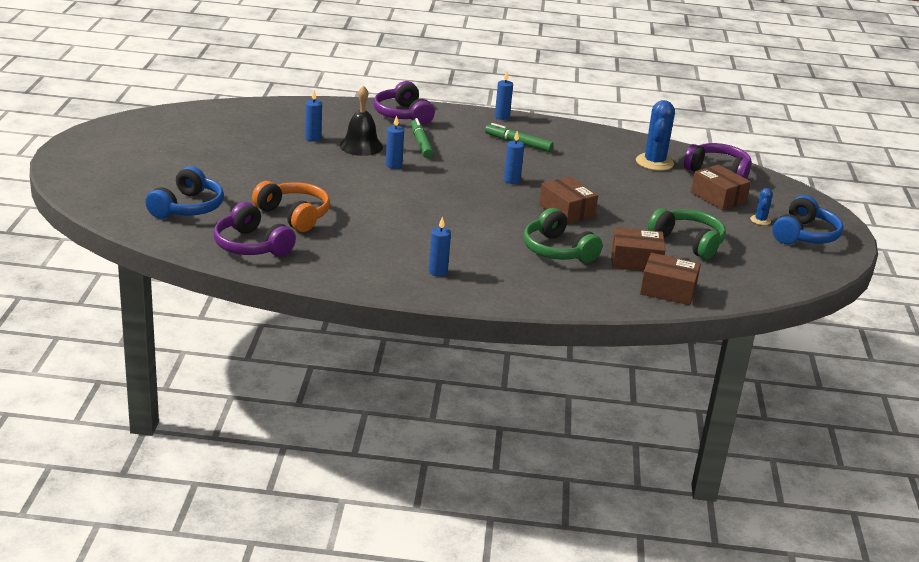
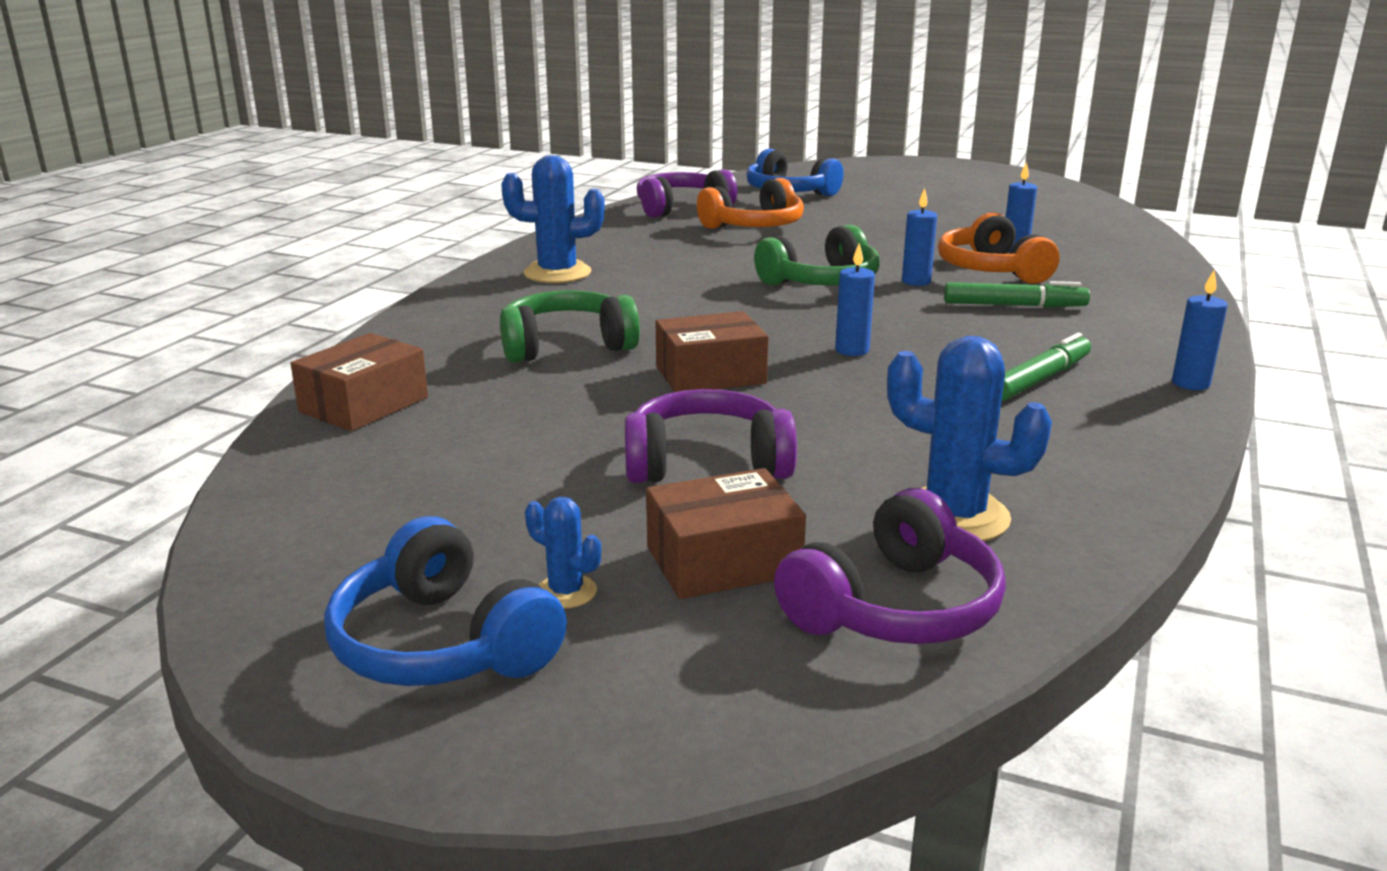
camera: 110 degrees right, 5 degrees down
(361, 146) = (991, 270): black bell -> orange headphones
(403, 115) = (1150, 306): purple headphones -> purple headphones (707, 463)
(438, 272) = (557, 273): blue candle -> blue cactus
(635, 261) = (485, 398): brown box -> none
(688, 242) = (518, 463): green headphones -> green headphones (821, 282)

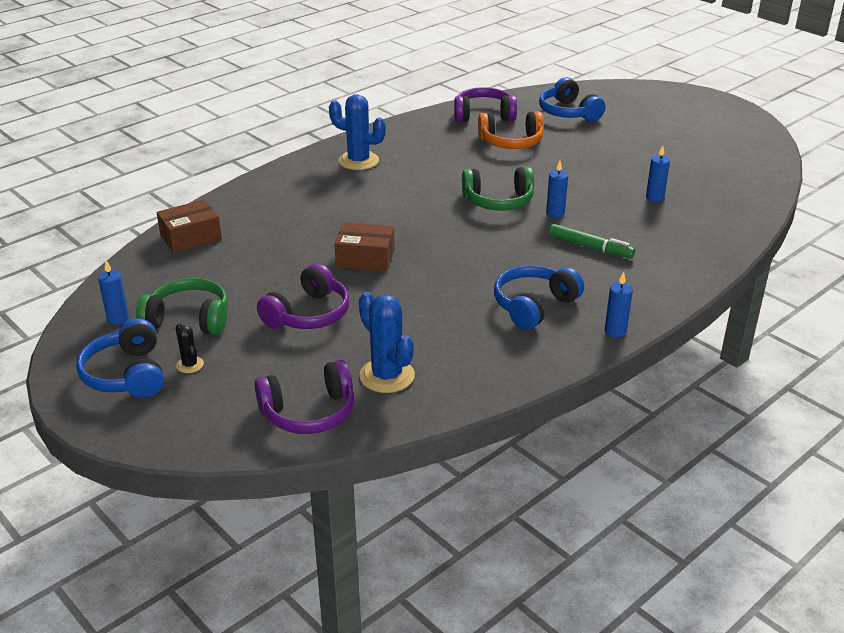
camera: 25 degrees right, 10 degrees up
(566, 346) = (314, 220): green headphones -> green headphones (188, 320)
(566, 592) = (190, 365): blue cactus -> black cactus
(707, 463) = (308, 314): purple headphones -> purple headphones turned 105 degrees clockwise
(723, 561) = (264, 369): brown box -> none
(852, 350) = (456, 259): blue candle -> blue candle (118, 318)
(991, 270) = (614, 214): orange headphones -> none
(1040, 379) = (534, 306): green marker -> blue headphones

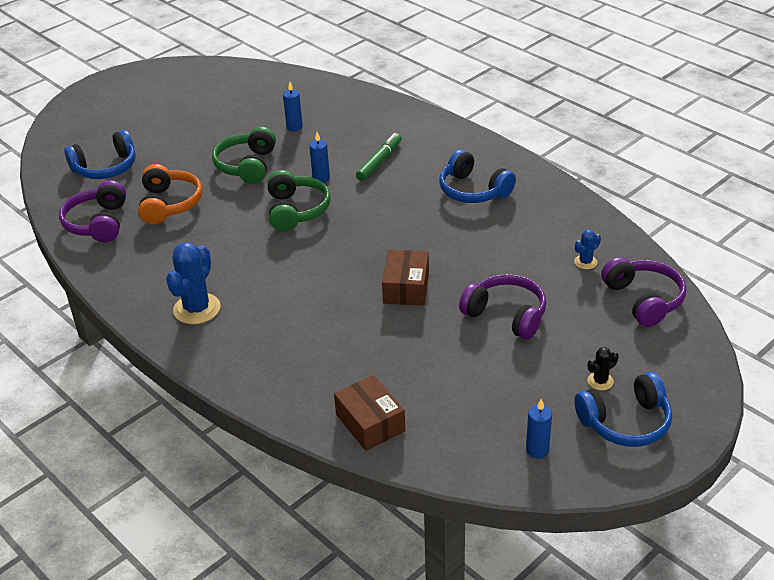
camera: 90 degrees left, 5 degrees up
(188, 320) = (529, 395): green headphones -> green headphones (247, 165)
(387, 376) = (585, 262): blue cactus -> blue cactus, size x0.50
(615, 331) = (501, 154): blue candle -> none

